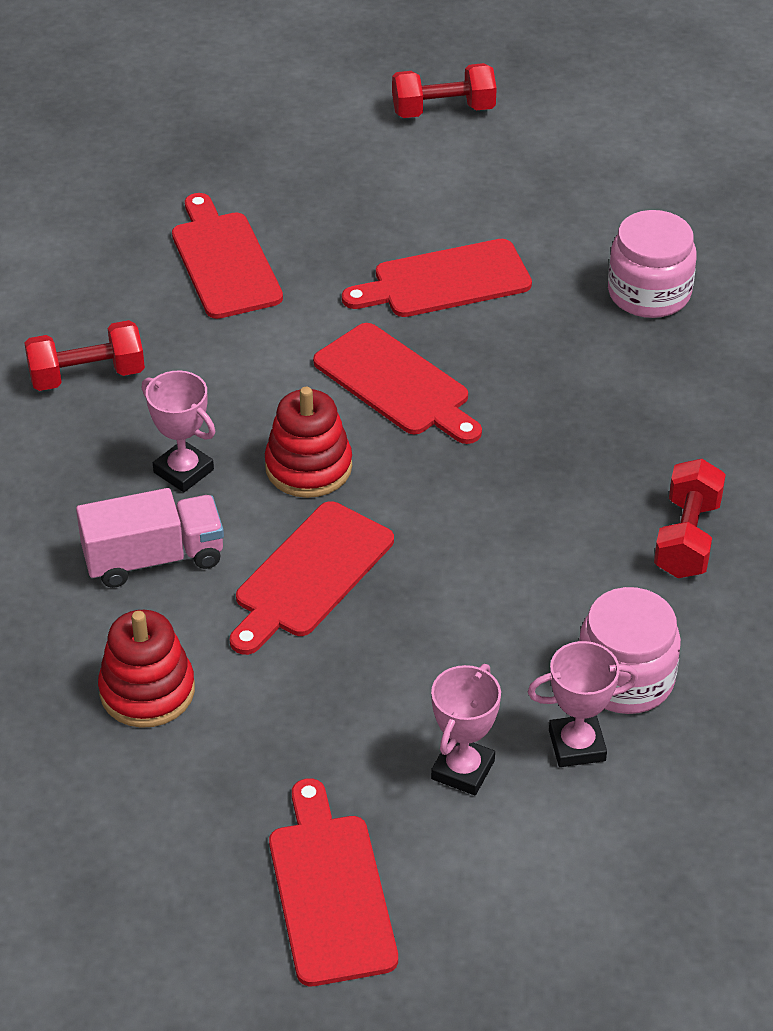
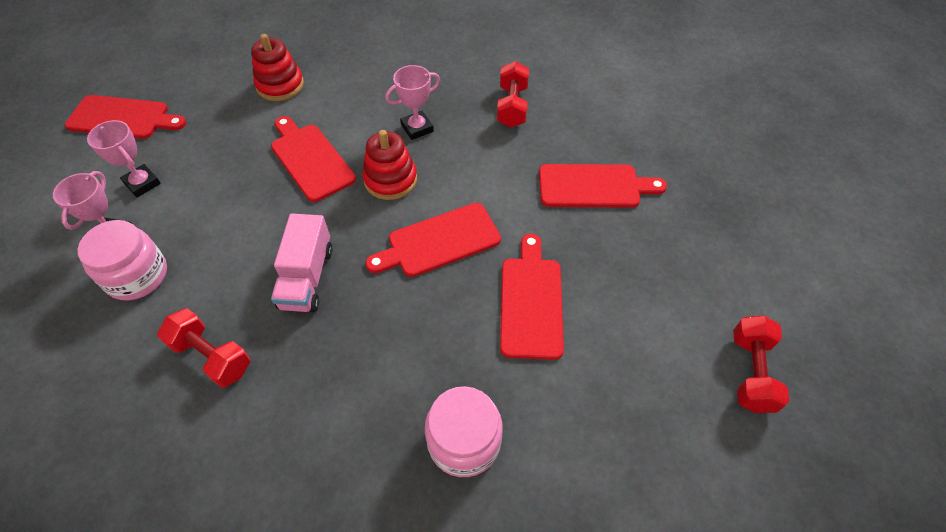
camera: 110 degrees right, 10 degrees up
(154, 558) = (361, 104): pink truck -> pink truck (307, 277)

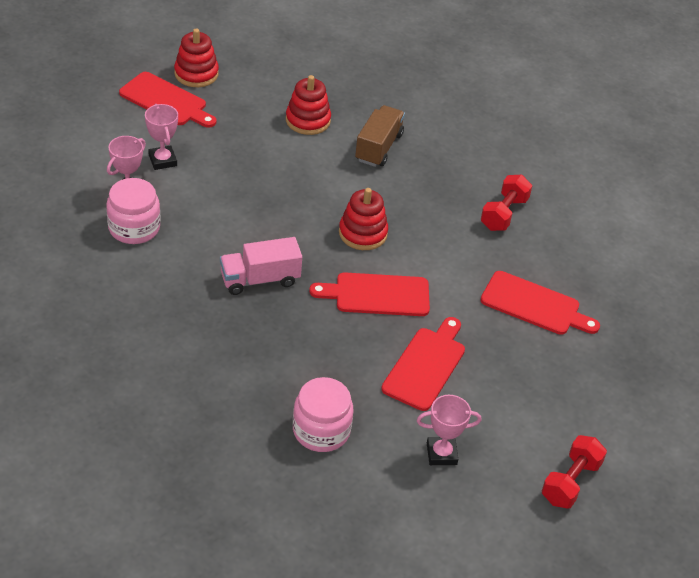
camera: 20 degrees right, 10 degrees down
(145, 79) = (196, 74): none -> red stacking toy
(211, 356) = (167, 304): red dumbbell -> none
(307, 277) = (260, 279): pink truck -> pink truck turned 45 degrees clockwise
(310, 159) = (304, 192): red cutting board -> none
(362, 86) = (378, 147): none -> brown truck
(417, 128) = (408, 200): pink trophy -> pink trophy (441, 454)

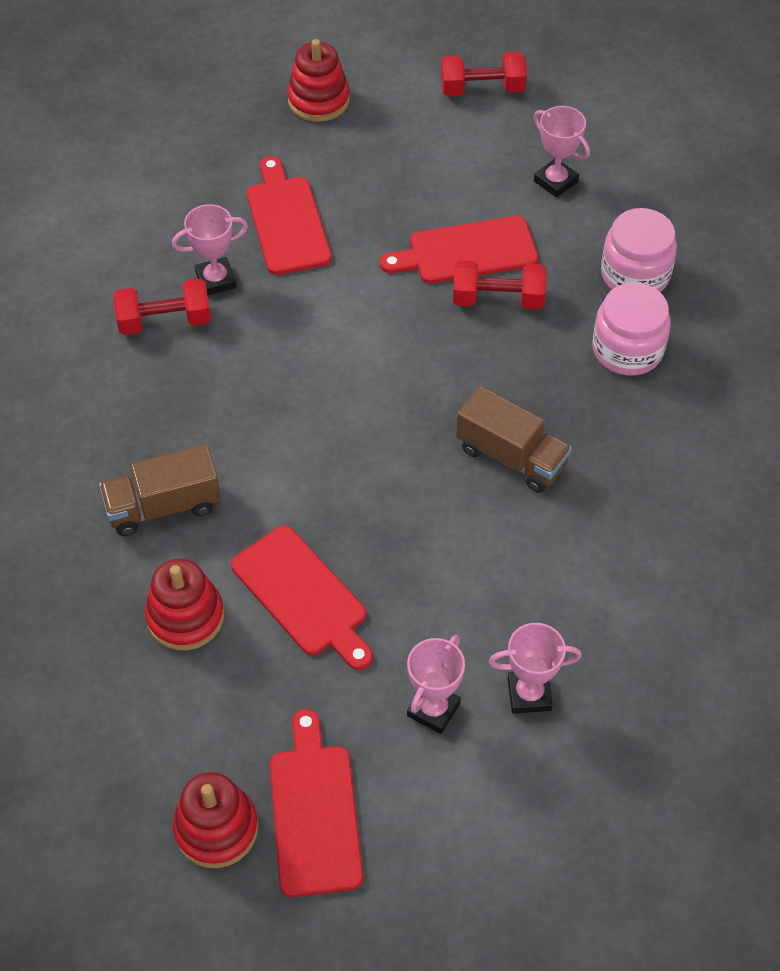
camera: 125 degrees left, 10 degrees up
(134, 228) = (575, 636): pink jar -> pink jar (627, 349)
(260, 279) = (511, 457): pink truck -> brown truck
(363, 233) = (336, 419): red stacking toy -> red stacking toy (318, 100)
(373, 352) = (498, 299): none -> red dumbbell
(377, 295) = (416, 346): red cutting board -> red cutting board (303, 595)
(515, 249) = (216, 280): none -> pink trophy

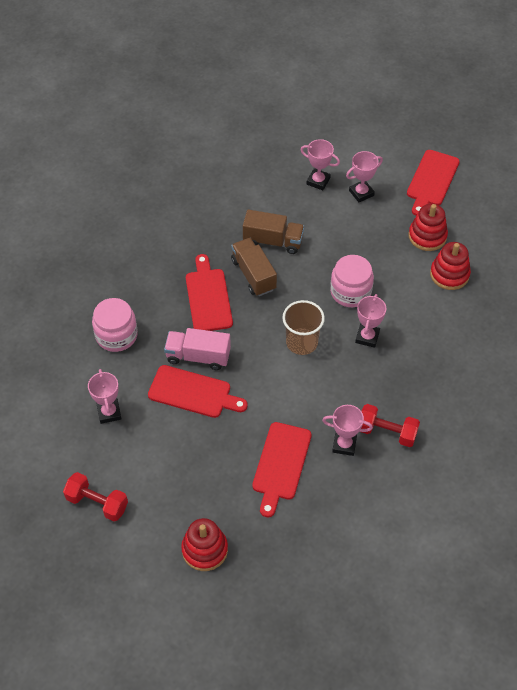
camera: 150 degrees left, 0 degrees up
(163, 506) = (436, 329): brown truck -> brown truck (273, 241)
(216, 828) = (474, 192): red stacking toy -> red stacking toy (427, 236)
(267, 441) = (367, 337): none -> pink trophy
(303, 595) = (390, 259): red cutting board -> red cutting board (208, 297)
(363, 387) = (302, 342): none -> brown cup
(498, 299) = (198, 356): red dumbbell -> pink truck
(627, 349) = (155, 298): pink jar -> pink jar (350, 292)

